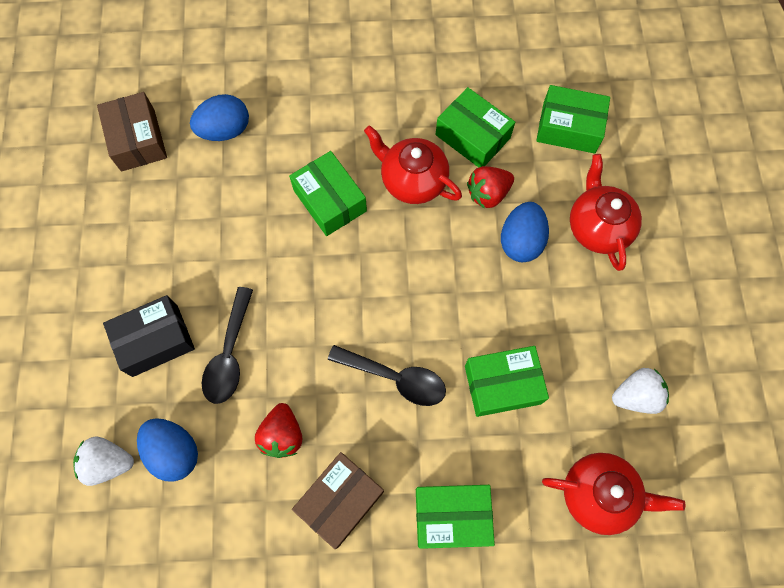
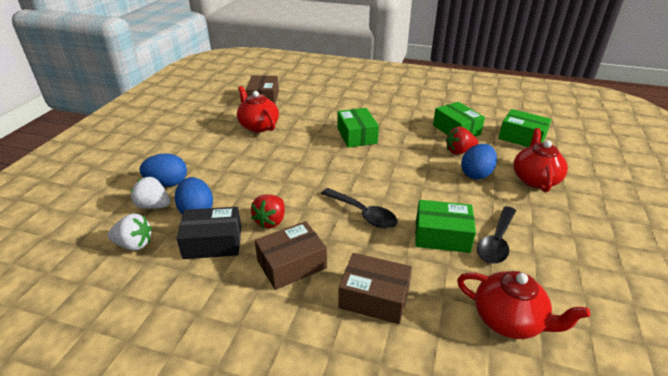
camera: 20 degrees right, 35 degrees down
(155, 340) = (220, 164): black box -> black box (213, 242)
(225, 130) = (311, 103): blue egg -> blue egg (167, 183)
(229, 354) = (260, 179): black spoon -> black spoon (496, 242)
(412, 180) = (411, 138): red teapot -> red teapot (258, 126)
(452, 516) = (374, 297): green box -> brown box
(635, 396) = (553, 268): white strawberry -> white strawberry (134, 244)

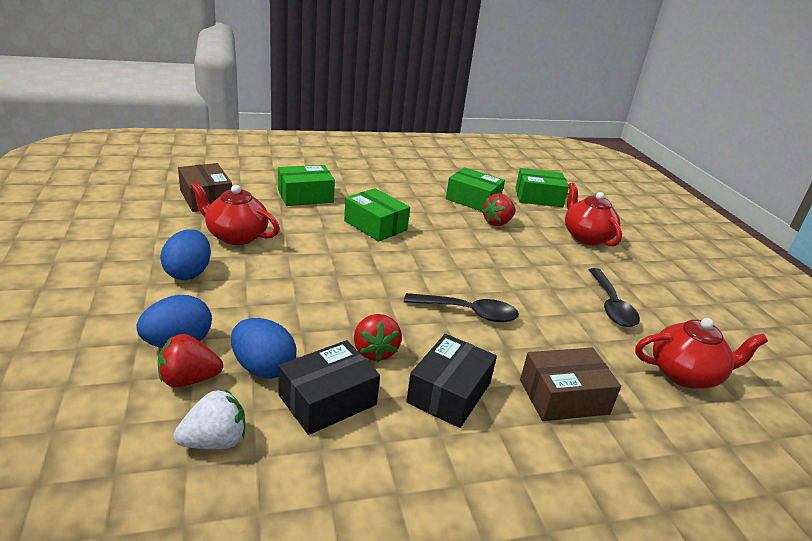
camera: 35 degrees left, 5 degrees down
(154, 206) = (189, 379): white strawberry -> red strawberry
(291, 264) = (449, 393): brown box -> black box
(442, 235) = (562, 313): green box -> green box (305, 196)
(476, 174) = (534, 243): blue egg -> blue egg (188, 273)

